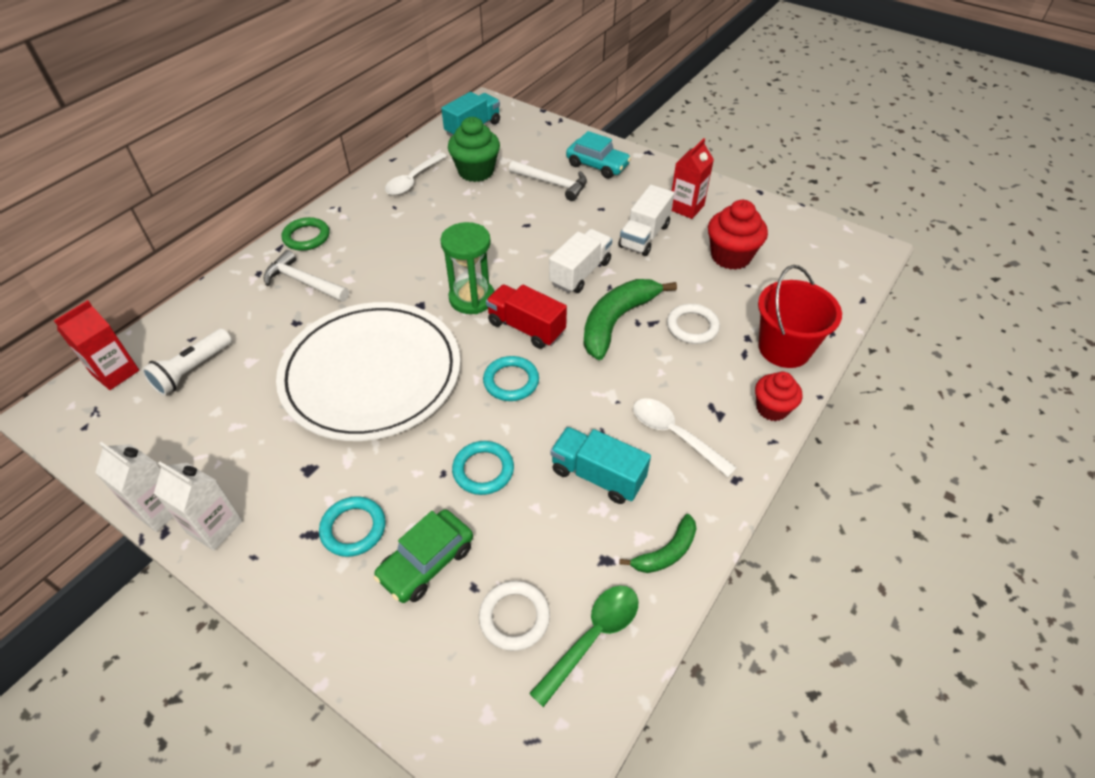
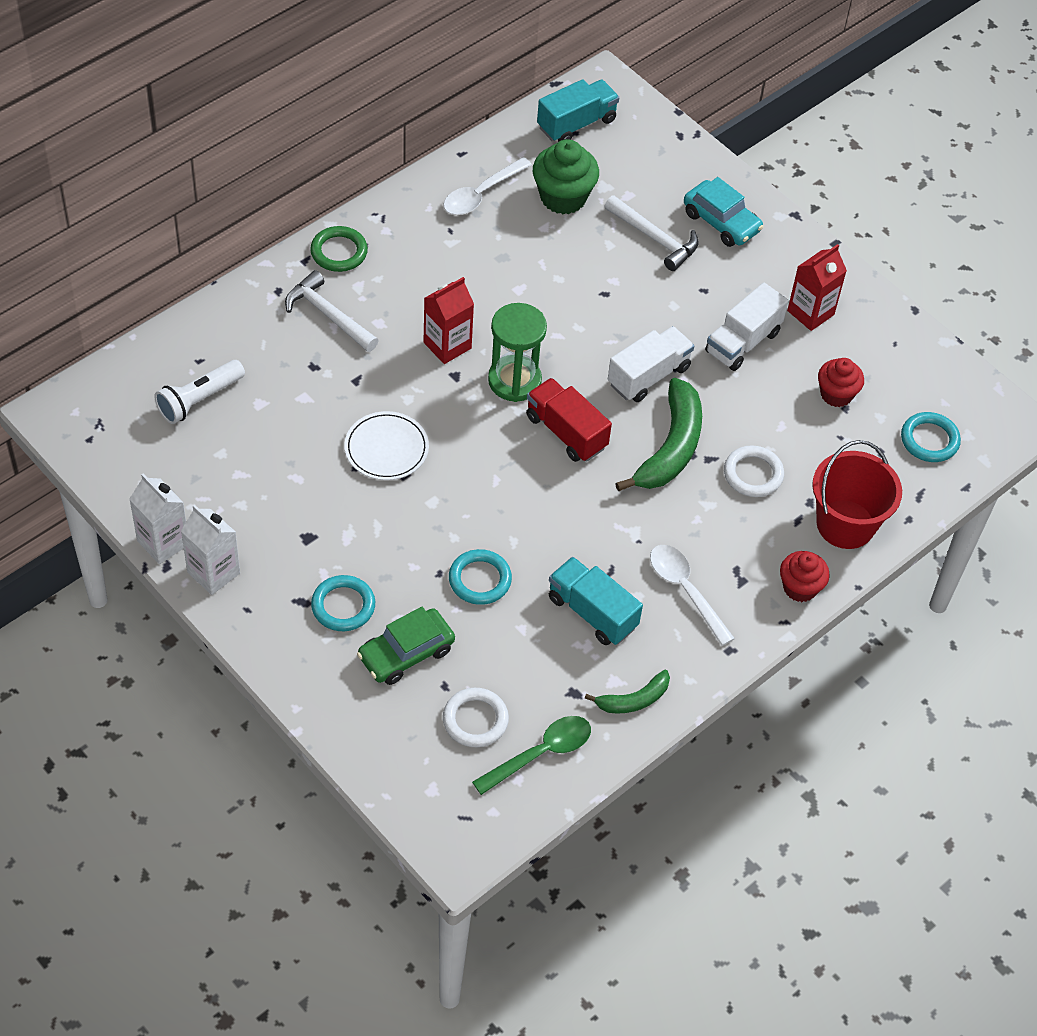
camera: 10 degrees right, 5 degrees up
(115, 373) = (120, 384): red carton -> red carton (447, 345)
(371, 374) = (386, 448): white plate -> white plate, size x0.43
(511, 381) = (532, 491): turquoise ring -> turquoise ring (929, 440)
(617, 321) = (670, 447): green banana -> green banana turned 150 degrees clockwise
(730, 256) = (836, 394): red cupcake -> red cupcake, size x0.66

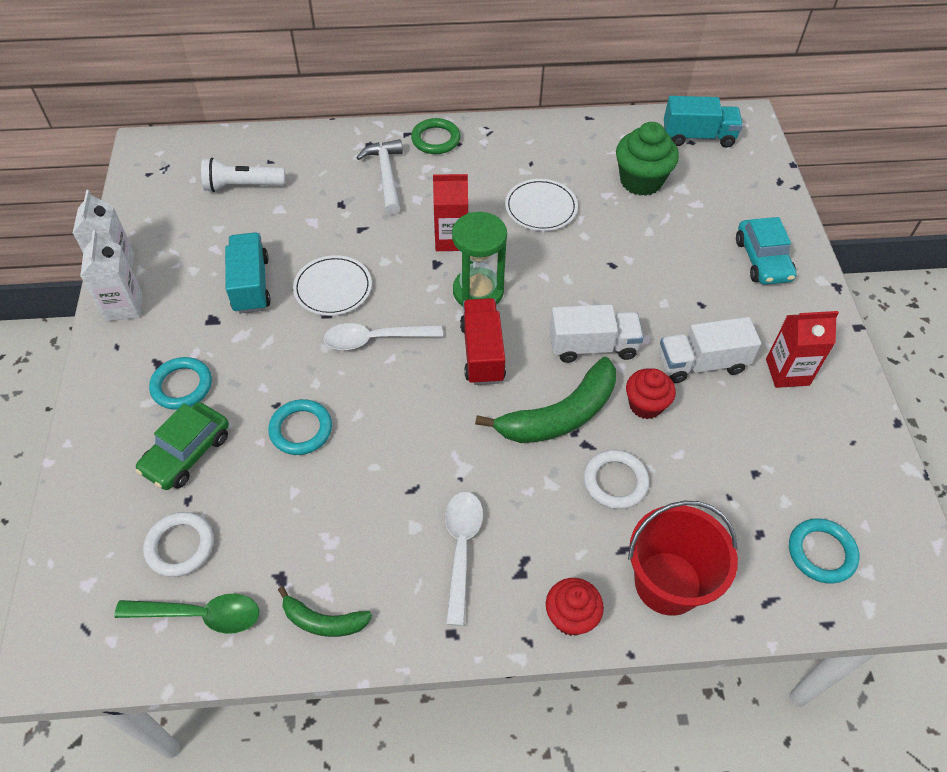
camera: 40 degrees right, 0 degrees up
(406, 653) = (187, 453): green car -> green car turned 60 degrees counterclockwise
(481, 194) = (578, 150): white spoon -> white spoon (375, 339)
(498, 271) = (541, 207): none -> white plate
(592, 612) = (363, 516): turquoise truck -> turquoise truck (251, 285)
(655, 238) = (692, 245): white hammer -> none
(836, 394) = (756, 456): red cupcake -> red cupcake (645, 405)

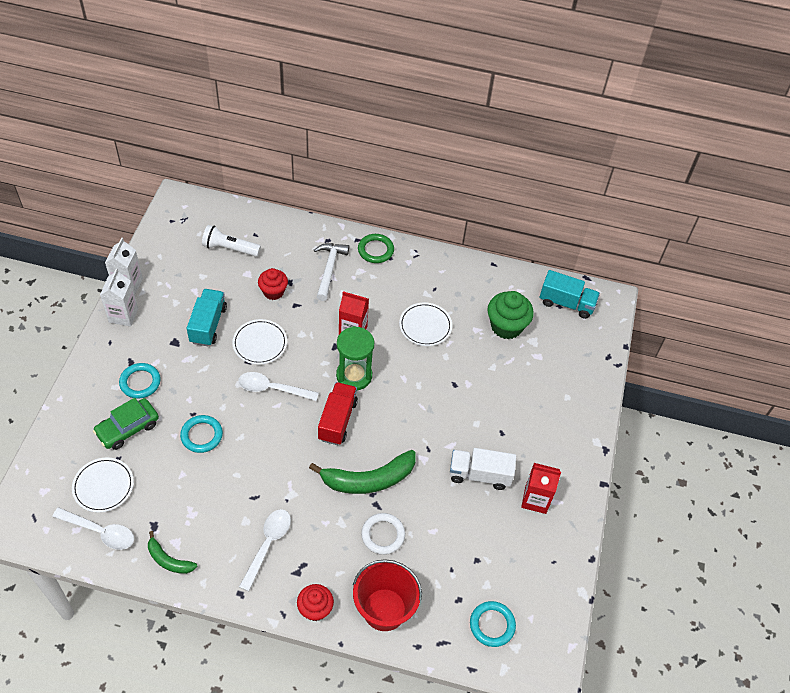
camera: 15 degrees right, 0 degrees up
(180, 546) = (103, 486): white ring -> white plate
(200, 615) = (100, 531): green spoon -> white spoon
(592, 346) = (412, 439): white truck -> none
(645, 405) = (427, 491): red cupcake -> red cupcake (273, 292)
(762, 260) = (562, 413): turquoise car -> none

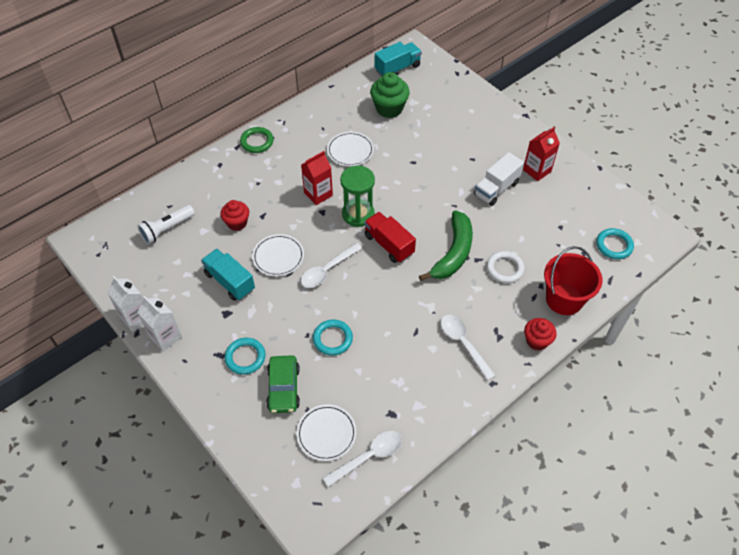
camera: 50 degrees left, 0 degrees up
(168, 560) = (430, 418): green banana -> none
(329, 269) = (248, 178): white hammer -> none

